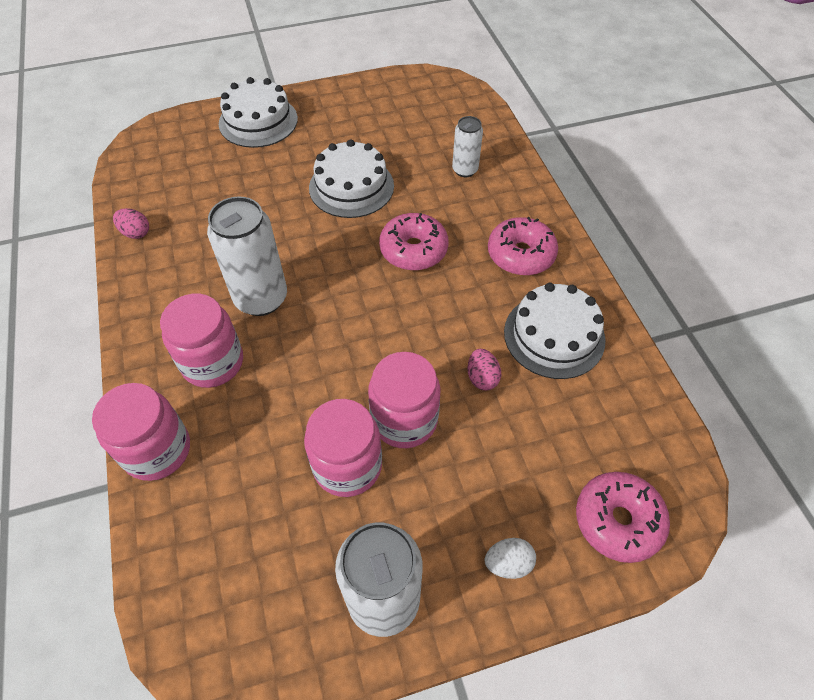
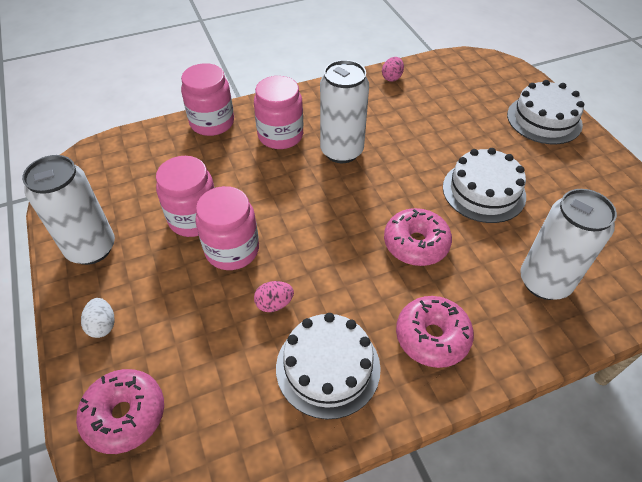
camera: 85 degrees right, 5 degrees down
(465, 170) = (544, 282): white can -> white can, size x1.80

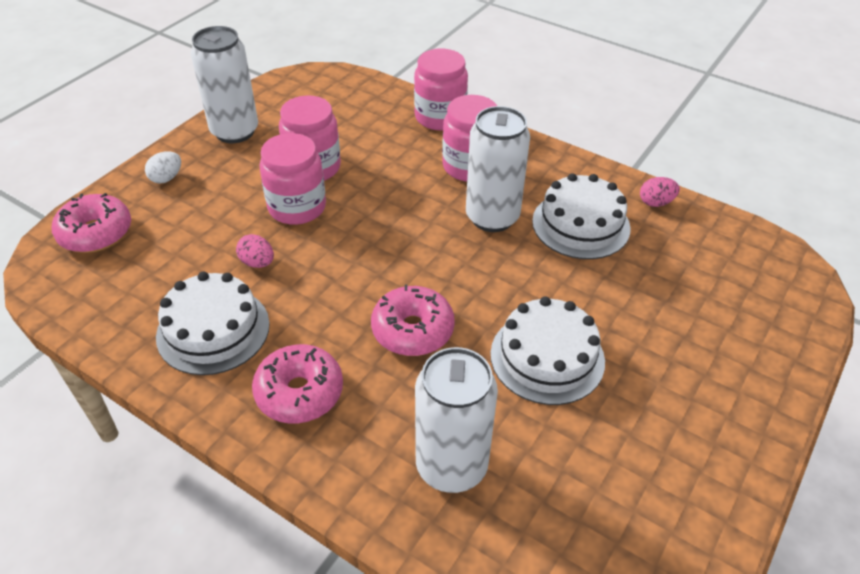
camera: 55 degrees right, 5 degrees down
(544, 119) = (746, 370): white cake -> white cake (581, 224)

